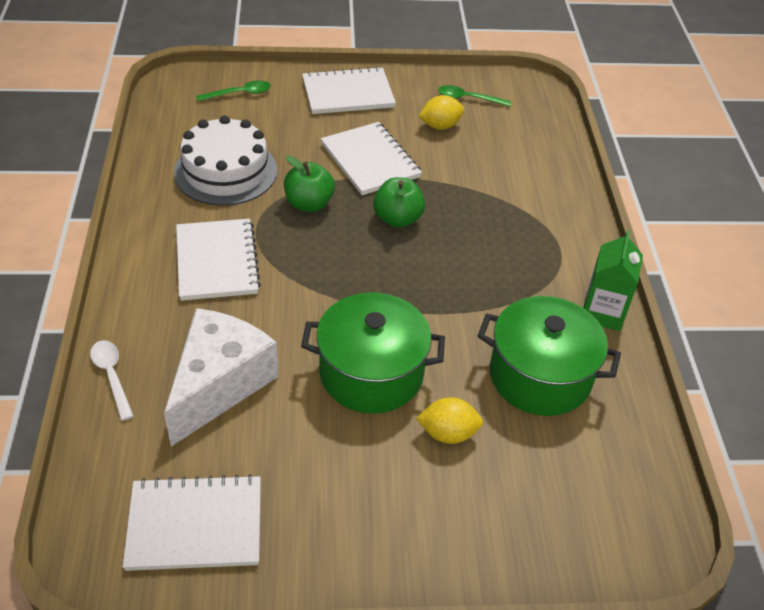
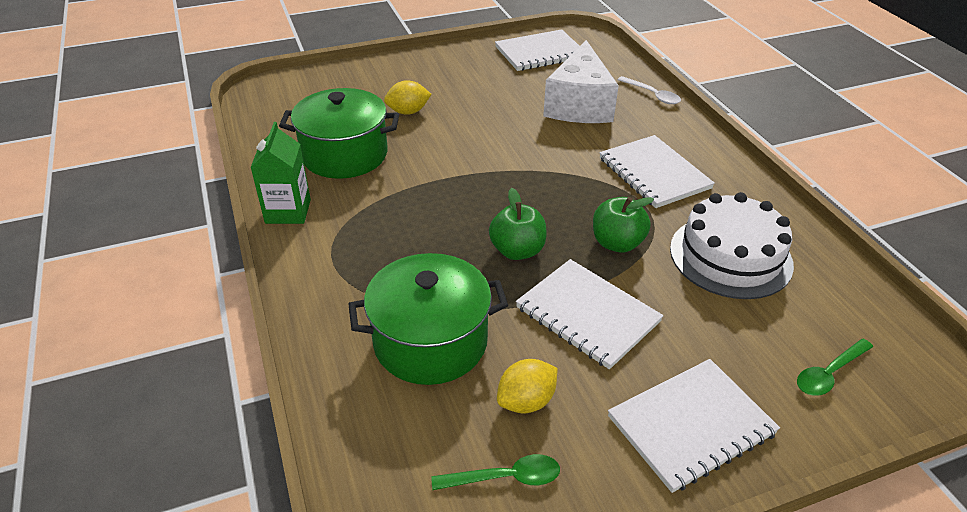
camera: 165 degrees right, 5 degrees down
(371, 373) = (477, 130): green pot -> green pot (430, 342)

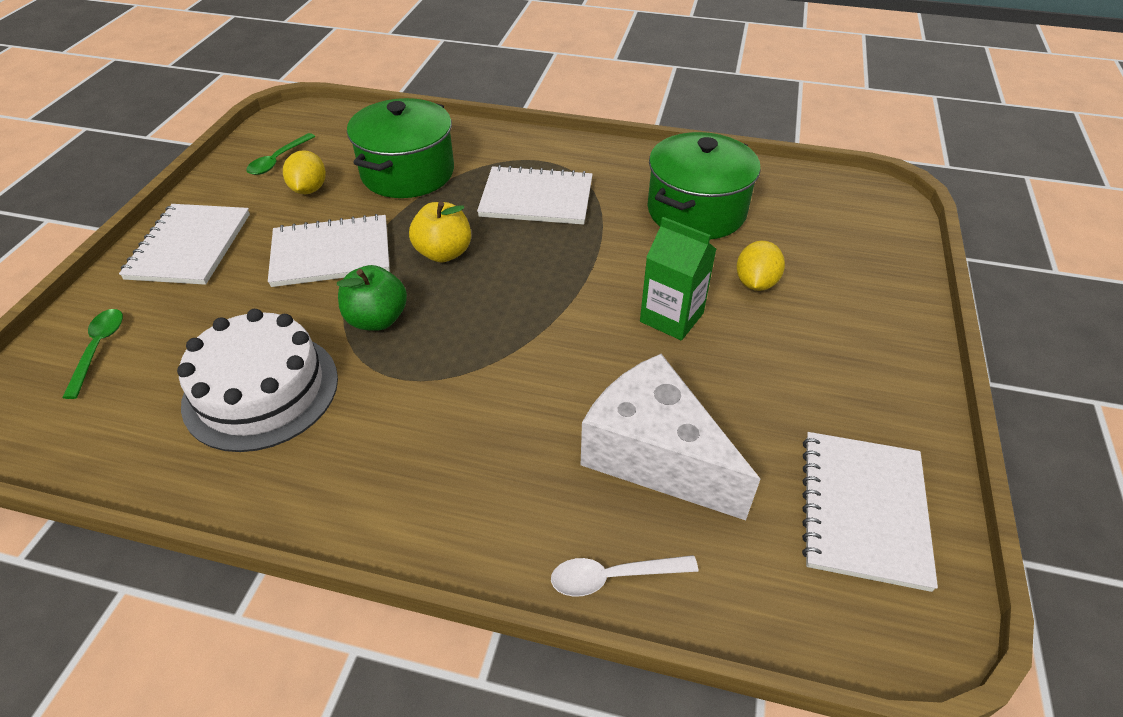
camera: 125 degrees right, 5 degrees up
(288, 211) = (630, 158): green carton -> green carton (671, 317)
(517, 251) = (443, 253): green apple -> yellow apple
(654, 173) = (438, 426): white notebook -> white notebook (536, 198)

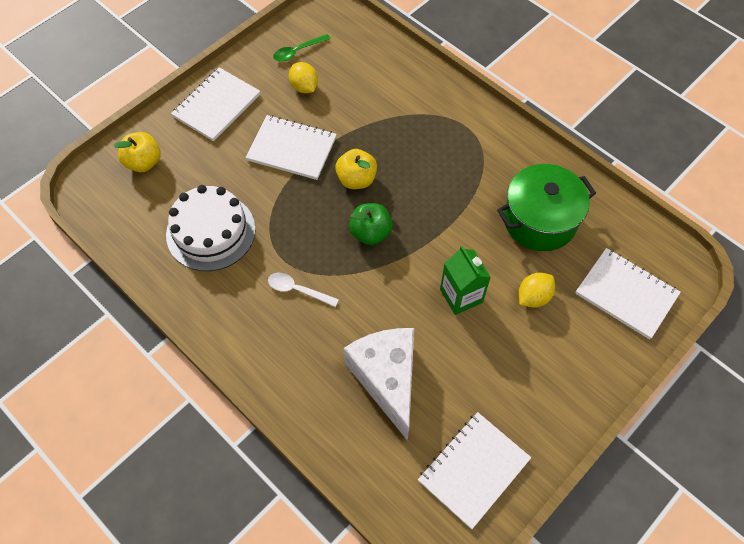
camera: 30 degrees right, 15 degrees up
(99, 348) = (144, 162): green spoon -> yellow apple
(309, 189) = (304, 87): yellow lemon -> yellow lemon turned 60 degrees counterclockwise
(377, 319) = (292, 212): green apple -> green apple (370, 233)
(407, 173) = (372, 99): green pot -> none
(536, 198) = (441, 160): white notebook -> white notebook (626, 294)
(612, 577) = (321, 431): white spoon -> white spoon (297, 290)

